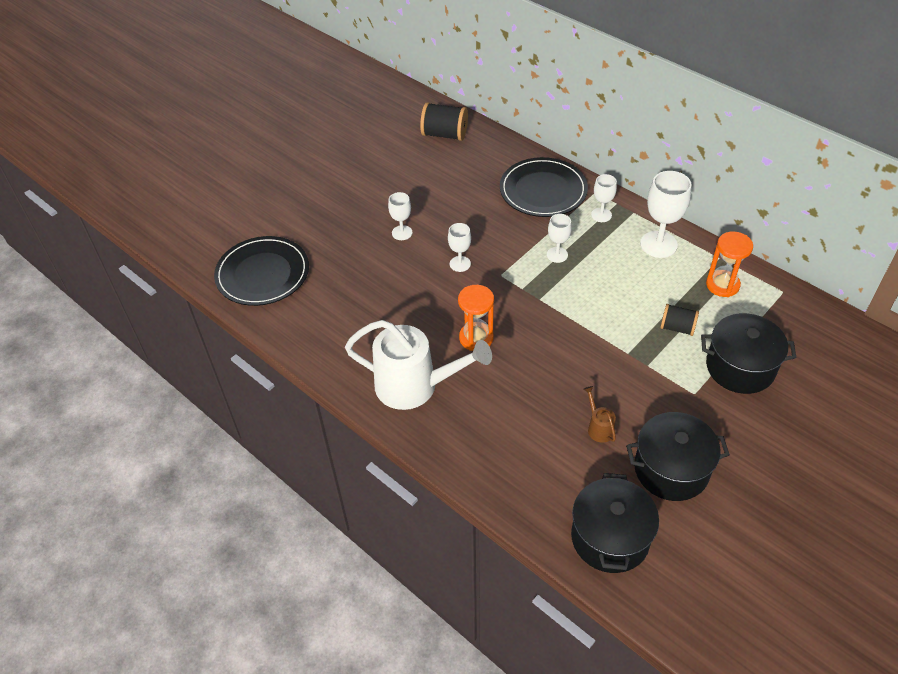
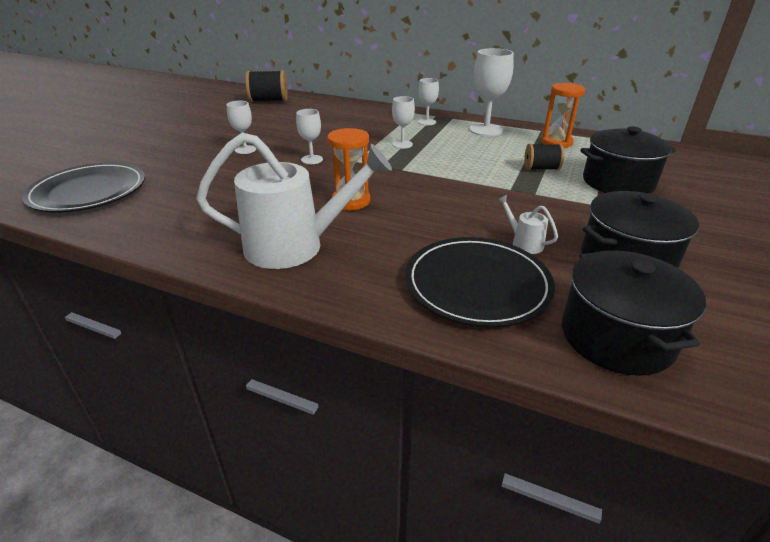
camera: 20 degrees left, 15 degrees down
(543, 190) = (369, 116): black plate -> black plate (477, 284)
(598, 427) = (523, 243): brown watering can -> white watering can

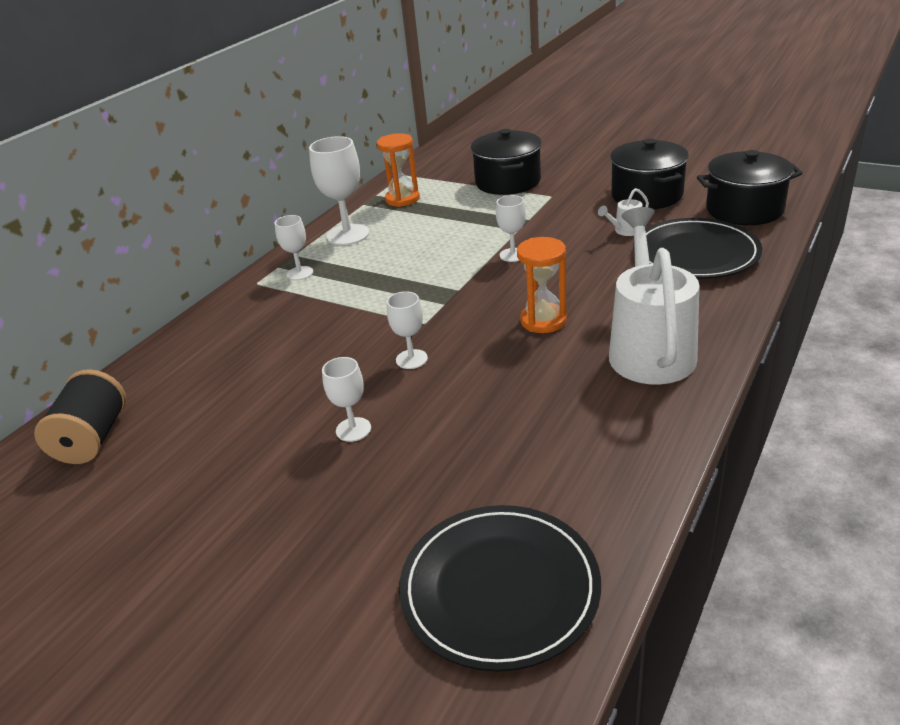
camera: 80 degrees left, 0 degrees up
(402, 144) = (377, 290): white goblet -> white goblet (513, 255)
(541, 168) = (470, 212): black spool -> none

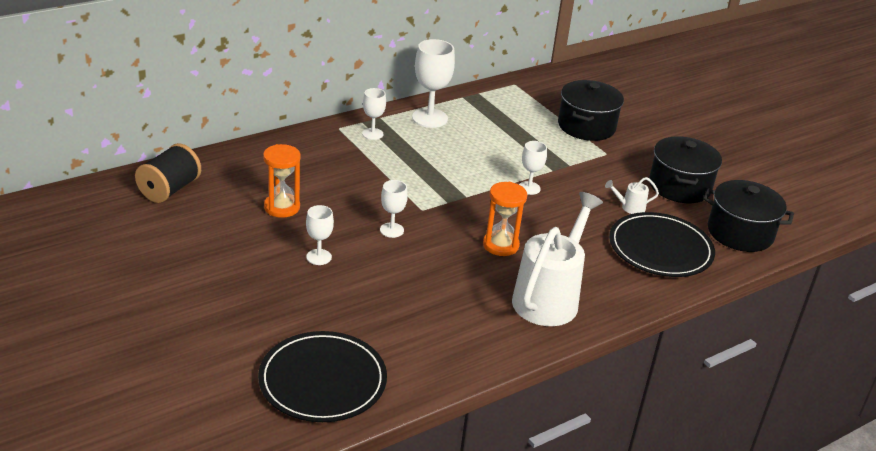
camera: 20 degrees right, 0 degrees up
(402, 199) = (494, 105): orange hourglass -> orange hourglass (282, 207)

